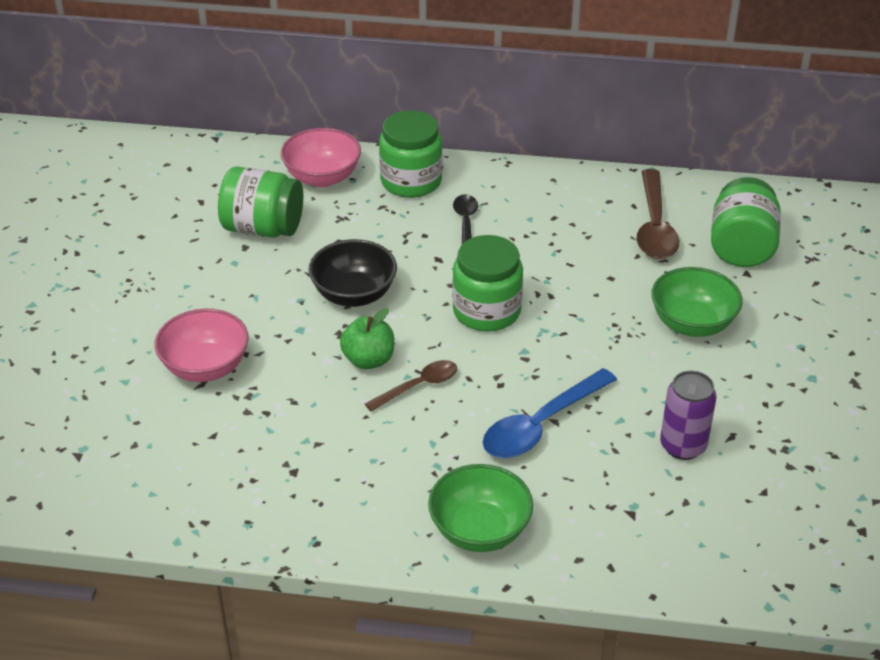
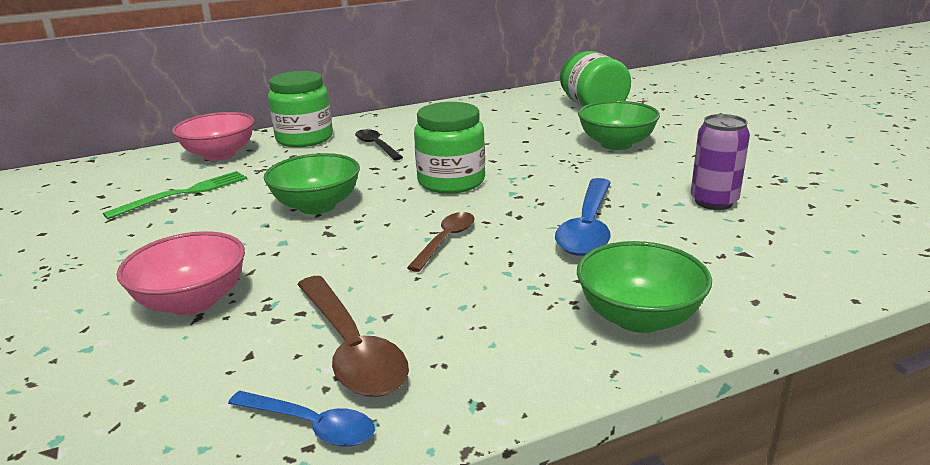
camera: 30 degrees left, 15 degrees down
(215, 508) = (311, 425): none -> blue spoon
(263, 228) = (184, 194): green jar -> green fork
(354, 294) = (317, 206): black bowl -> green bowl
(368, 360) = (376, 240): green apple -> none
(654, 226) = (521, 113): brown spoon -> brown spoon (351, 348)

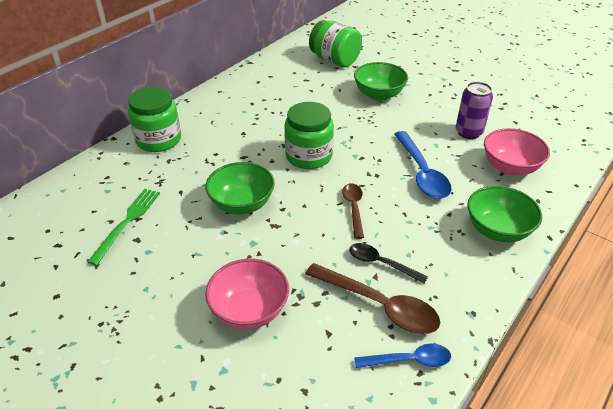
camera: 30 degrees left, 15 degrees up
(220, 155) = (108, 175): pink bowl -> pink bowl (510, 167)
(376, 146) = (223, 134): black spoon -> black spoon (381, 263)

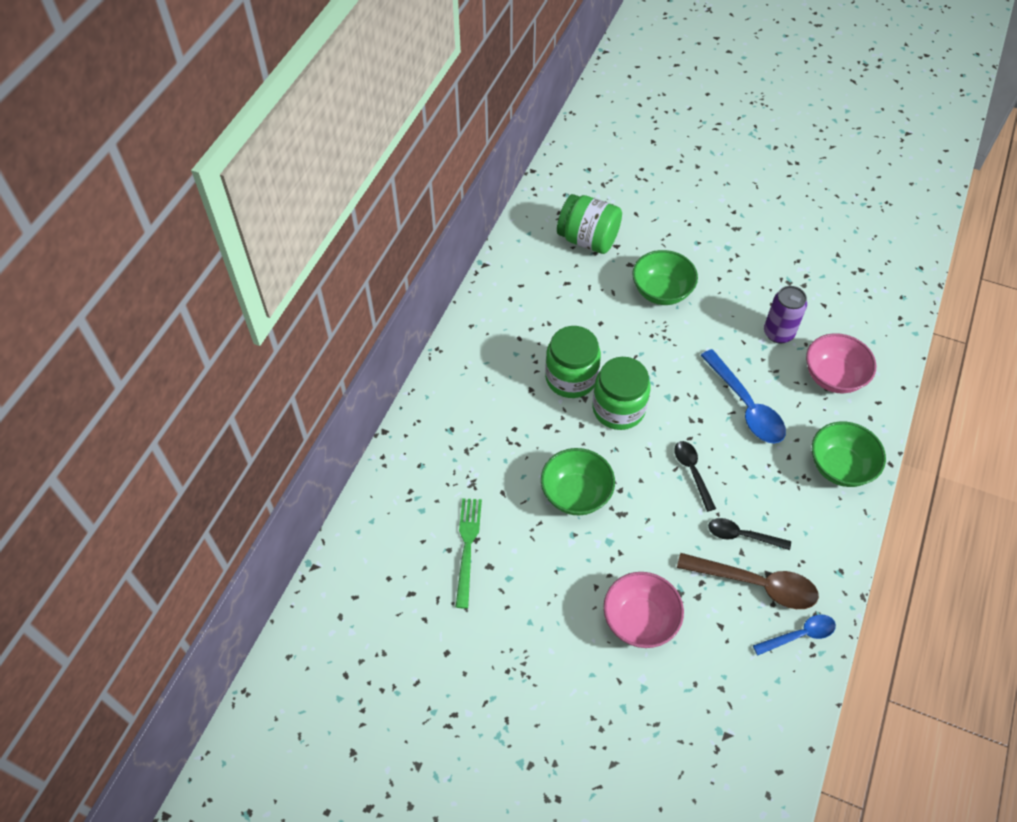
camera: 15 degrees left, 15 degrees up
(158, 140) = (439, 422): green jar -> green jar (571, 378)
(353, 208) = (692, 472): brown spoon -> black spoon

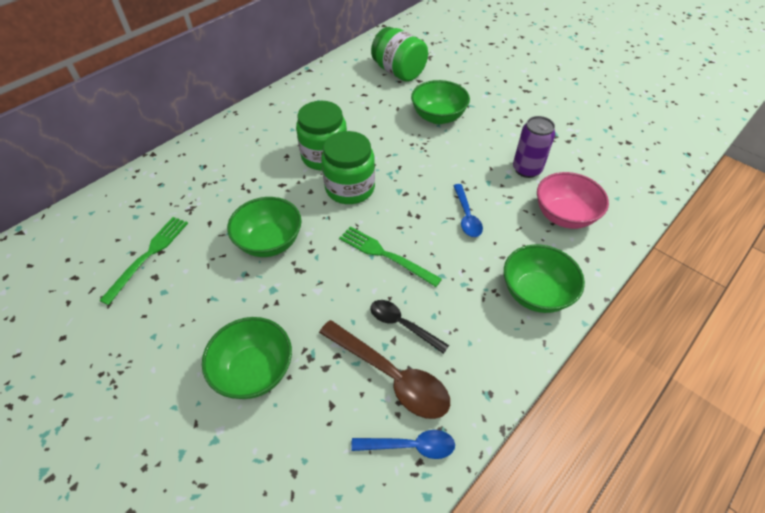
camera: 20 degrees right, 5 degrees down
(640, 620) = (254, 371): pink bowl -> green bowl
(692, 472) = (385, 255): black spoon -> green fork
(746, 406) = (466, 216): blue spoon -> blue spoon, size x0.61

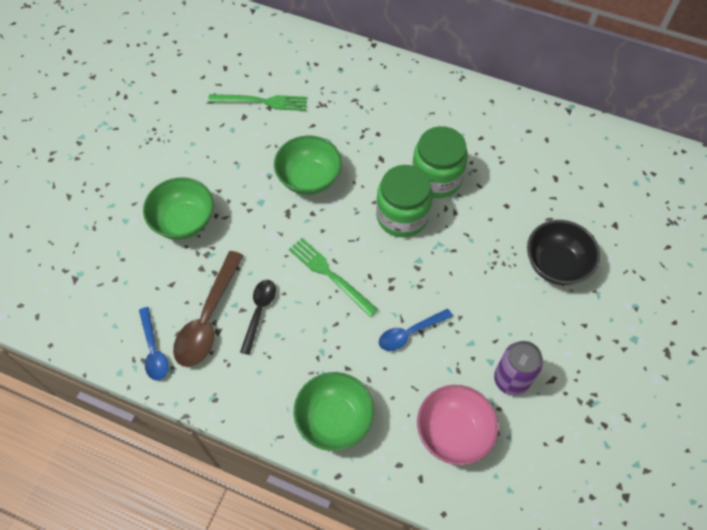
camera: 70 degrees right, 10 degrees up
(385, 255) = (330, 275): green fork -> green fork turned 60 degrees counterclockwise
(398, 72) = (619, 198): green jar -> none
(438, 117) = (556, 264): green bowl -> black bowl

